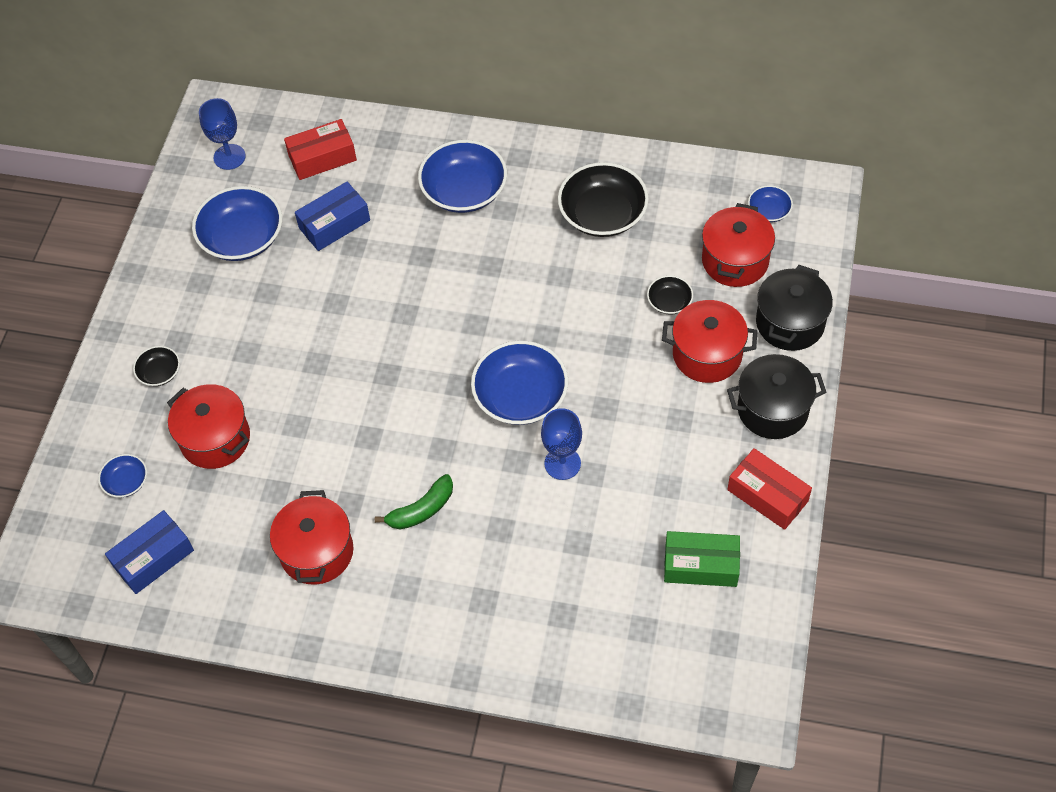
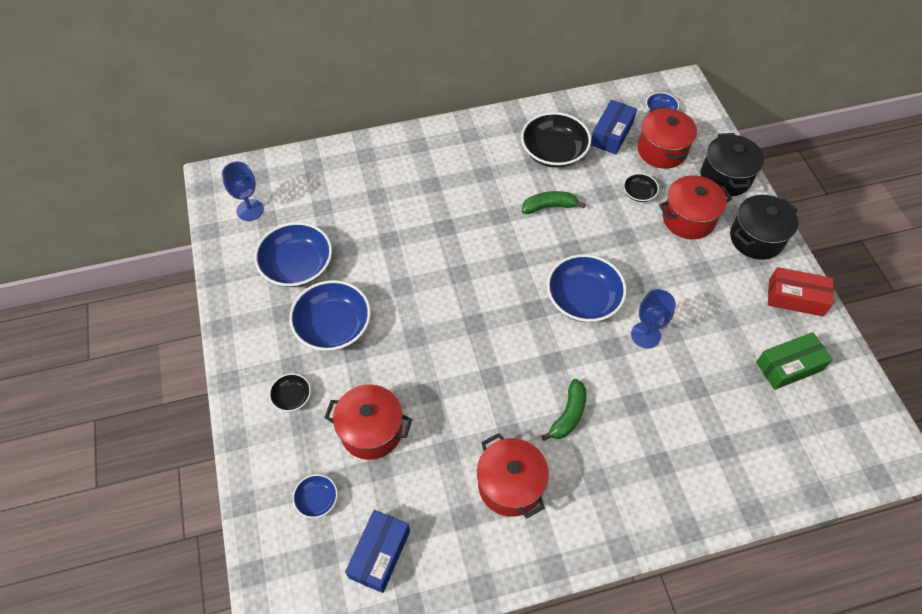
camera: 30 degrees left, 0 degrees up
(322, 158) = (324, 185): red box -> none
(334, 224) = (364, 229): blue box -> blue box (611, 134)
(464, 191) = (446, 171): blue bowl -> blue bowl (333, 326)
(554, 277) = (549, 206): none -> green banana

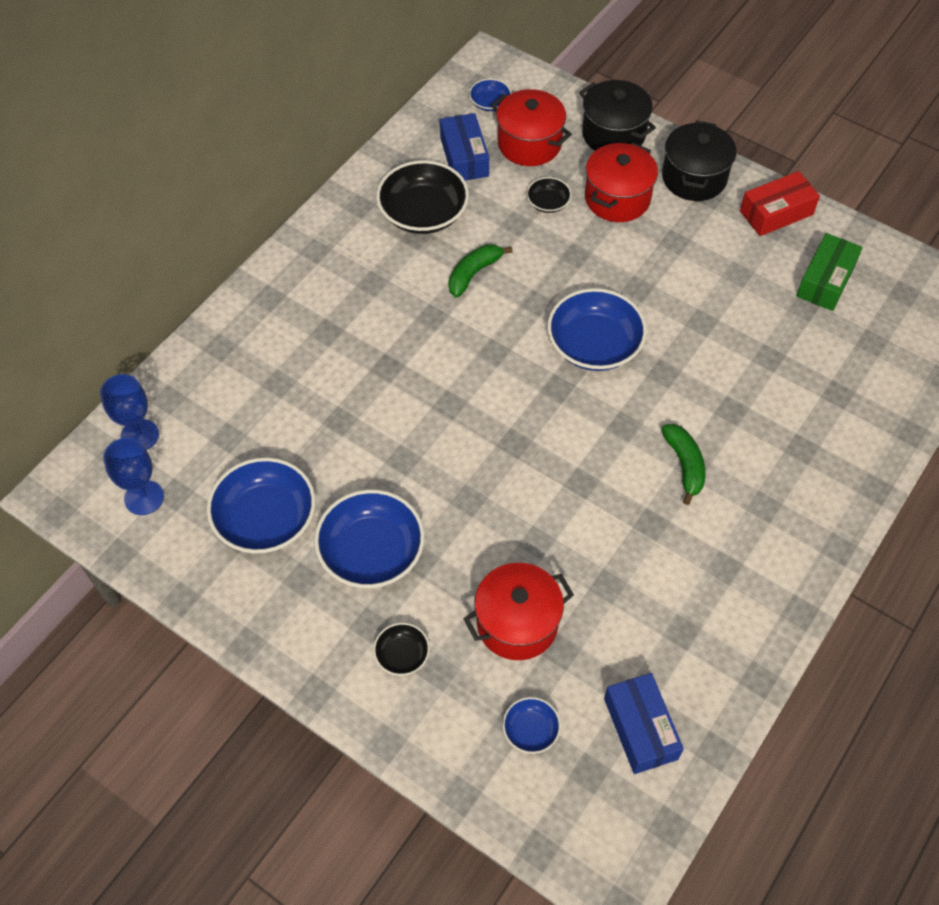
camera: 40 degrees left, 0 degrees up
(510, 485) = (695, 569): red pot -> none
(645, 335) = (682, 339): blue goblet -> blue goblet (139, 435)

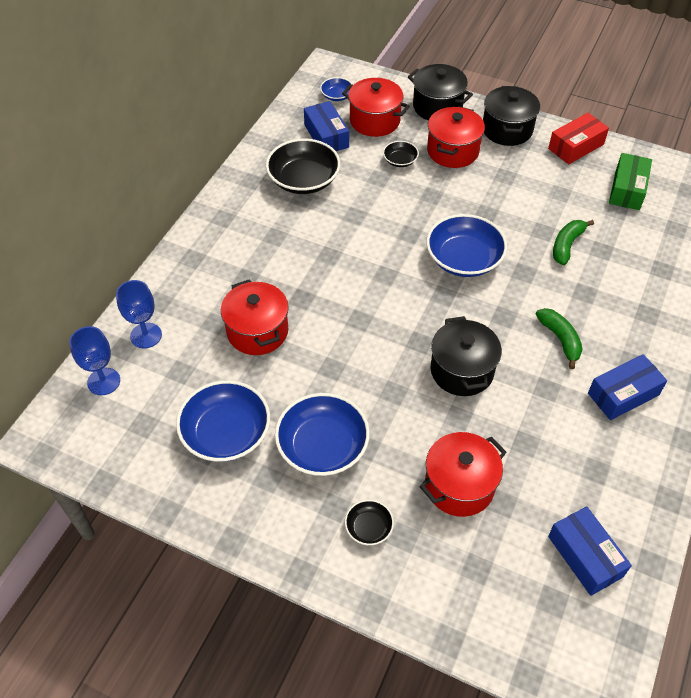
camera: 10 degrees left, 5 degrees down
(144, 498) = (117, 432): blue goblet -> blue goblet (146, 335)
(326, 401) = (257, 331): none -> red pot
(473, 273) = (354, 219): green banana -> green banana (566, 245)
(530, 730) = (494, 573): blue bowl -> none
(555, 486) = (462, 370): none -> black pot
(741, 544) = (623, 394): none -> blue box

